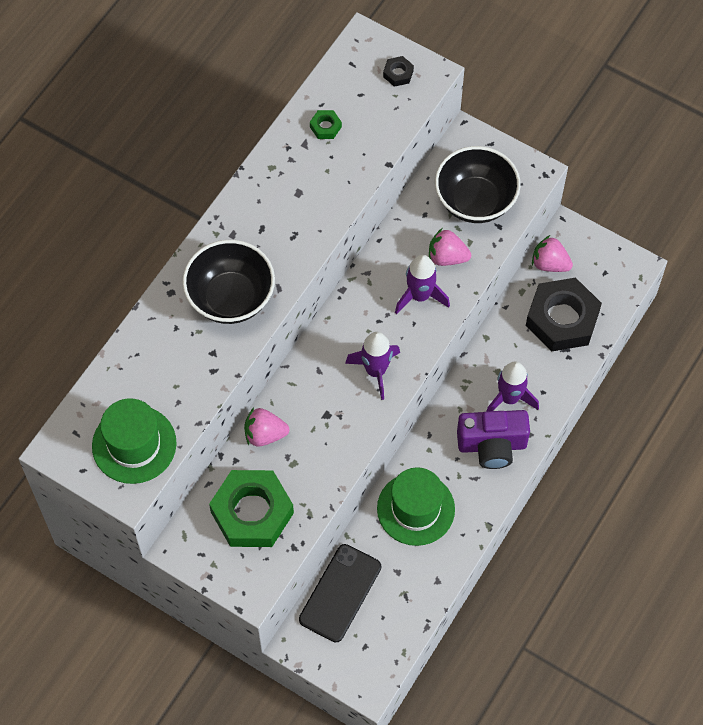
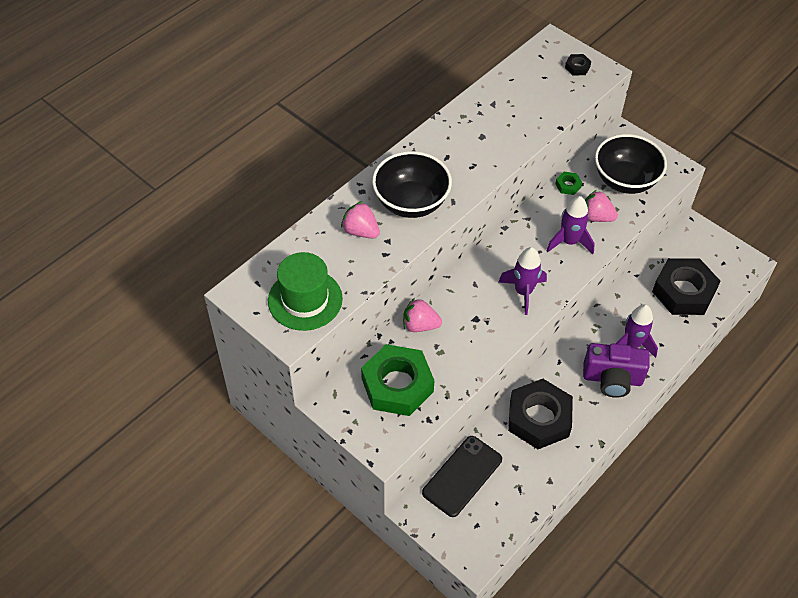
camera: 10 degrees right, 10 degrees down
(325, 127) = (512, 94): green nut -> green nut (568, 185)
(415, 509) = (539, 418): green hat -> black nut
(550, 264) = (677, 249): pink strawberry -> pink strawberry (361, 231)

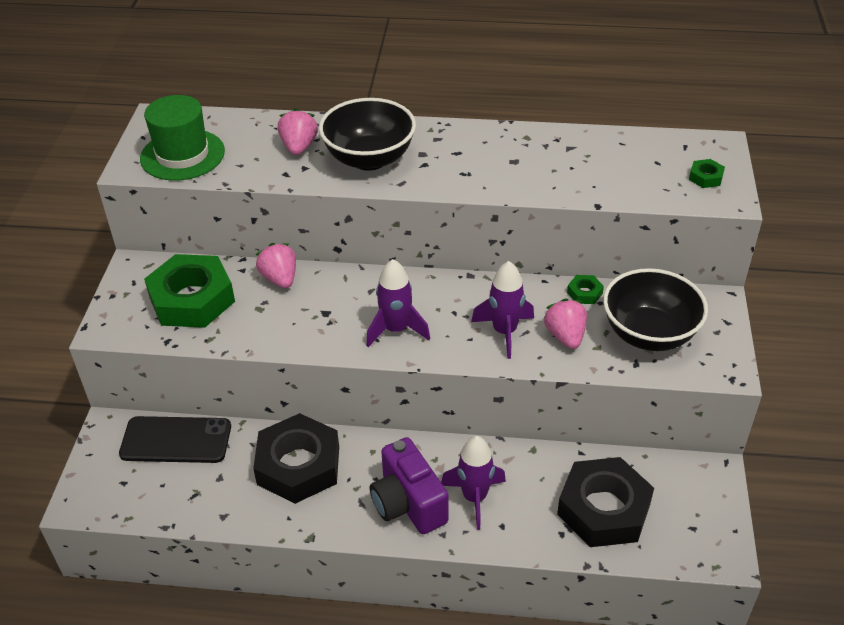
camera: 55 degrees right, 10 degrees down
(577, 67) = (705, 177): black nut -> green nut

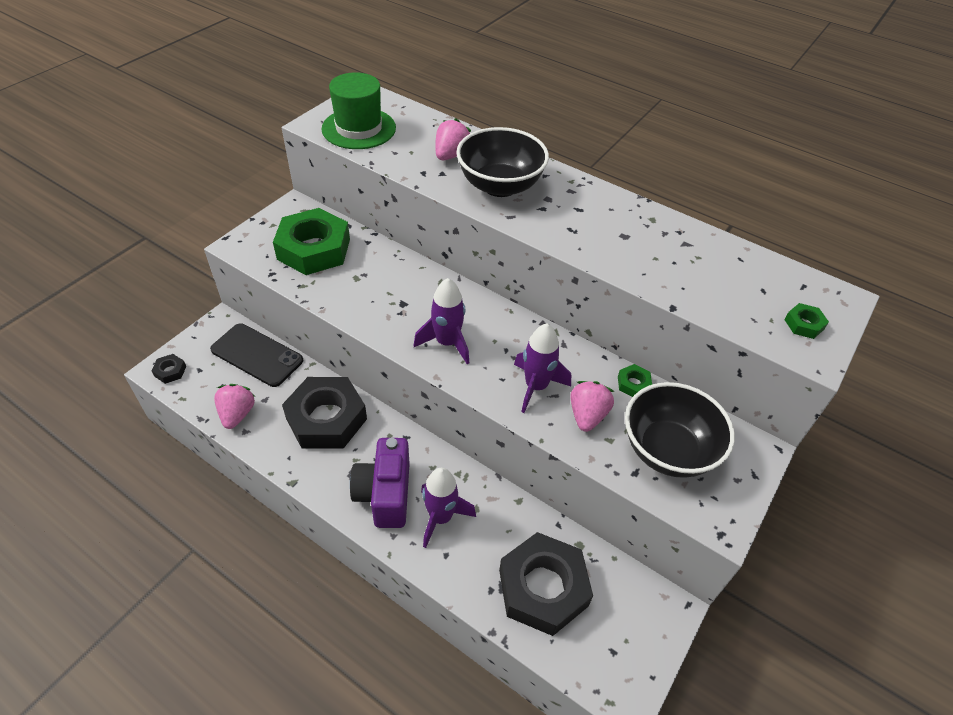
camera: 25 degrees right, 5 degrees up
(91, 498) = (170, 371): none -> black nut
(280, 279) = (389, 261): pink strawberry -> pink strawberry (237, 414)

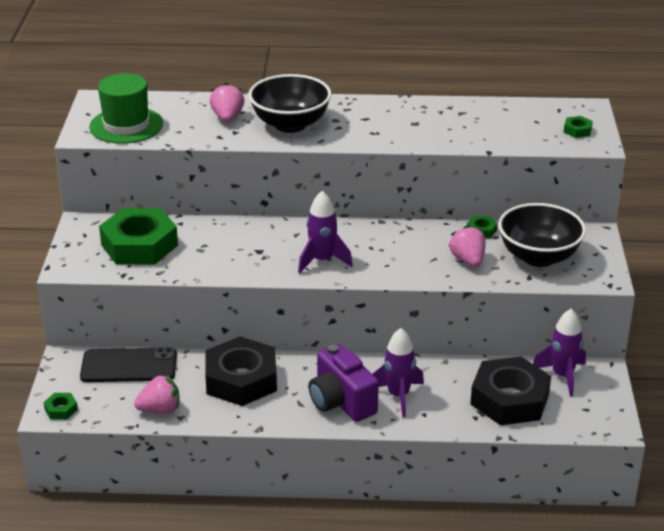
camera: 30 degrees left, 15 degrees down
(170, 371) = (61, 409): black nut -> green nut
(237, 414) = (160, 409): pink strawberry -> pink strawberry turned 105 degrees clockwise
(536, 386) = (416, 259): purple rocket -> purple rocket (562, 376)

